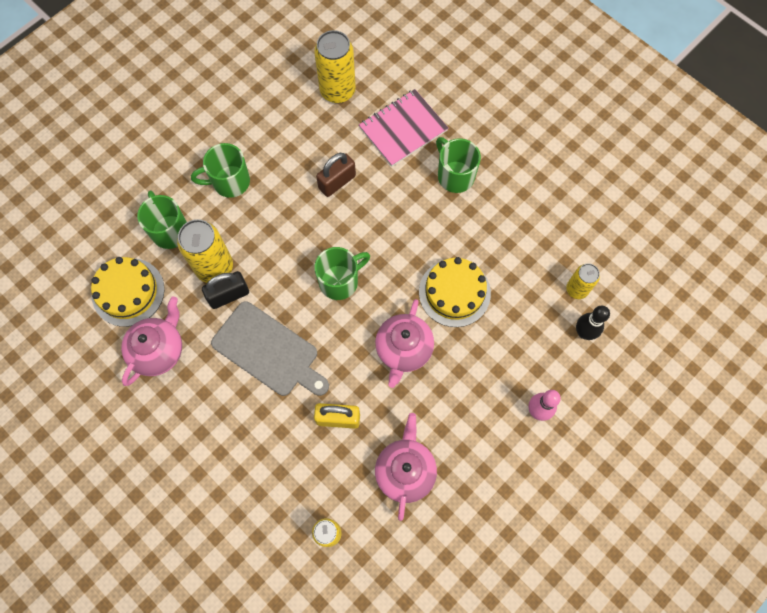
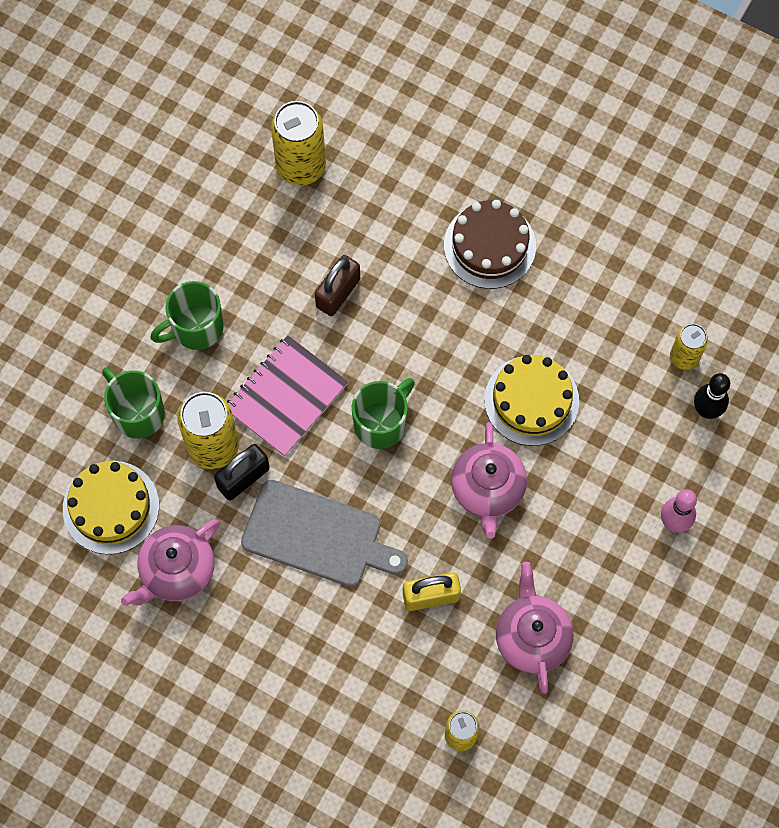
camera: 15 degrees left, 0 degrees up
(159, 350) = (176, 571): pink teapot -> pink teapot turned 150 degrees counterclockwise
(403, 129) = (404, 198): pink notebook -> pink notebook (286, 397)
(455, 175) = (489, 246): green mug -> brown cake

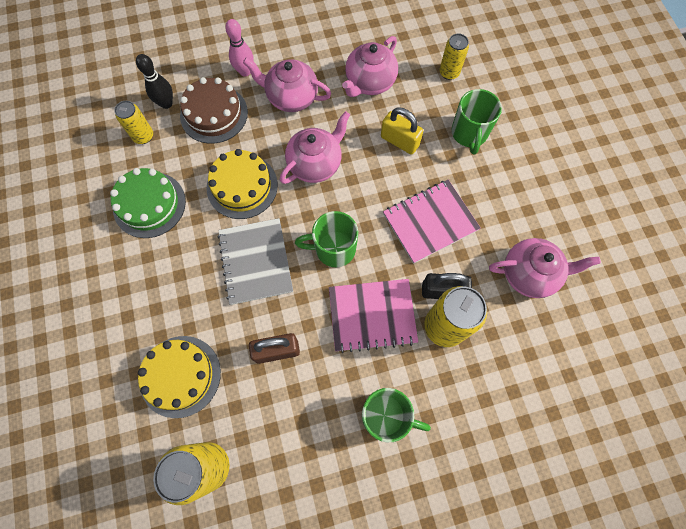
camera: 135 degrees left, 0 degrees up
(111, 507) = (540, 348): yellow cake -> yellow cake (180, 376)
(137, 413) = (473, 394): green mug -> green mug (469, 134)
(317, 536) = (430, 222): grey cutting board -> pink notebook
(438, 345) = (255, 262): none -> grey notebook
(489, 246) = (161, 292): brown cake -> brown cake (214, 114)
(592, 539) = (291, 97): none -> pink teapot
(594, 303) = (149, 204): none -> green cake

